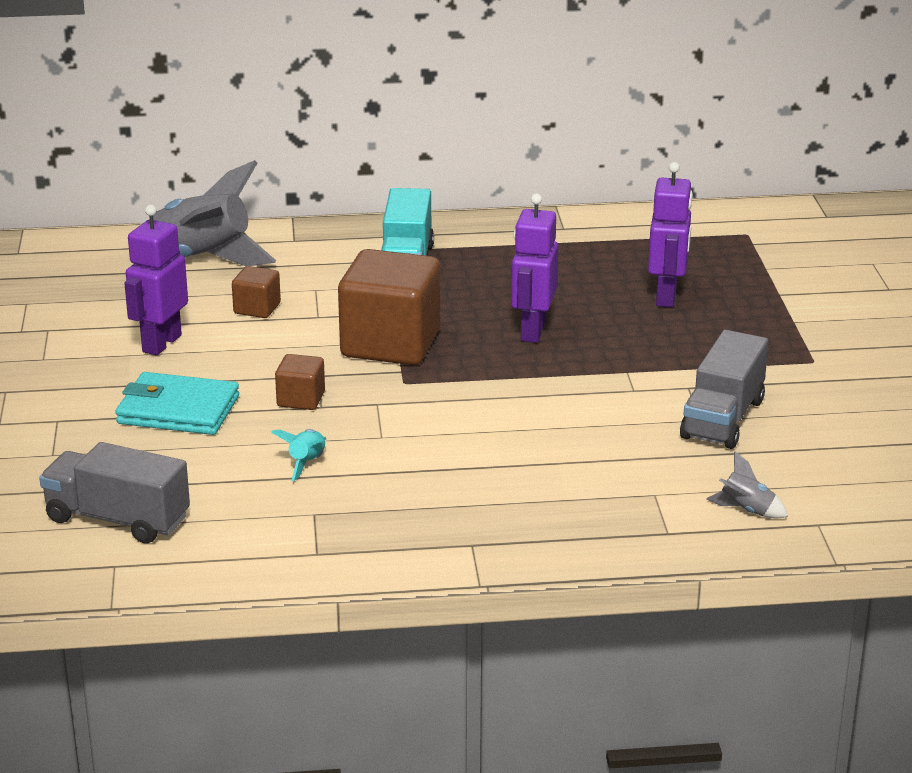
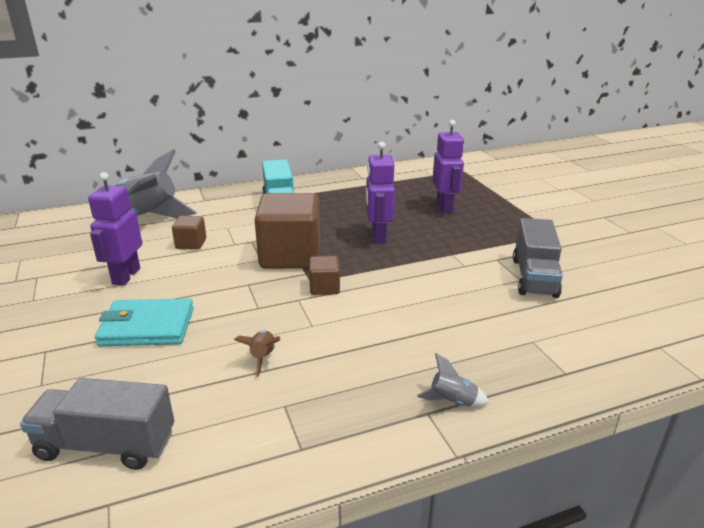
camera: 15 degrees left, 0 degrees up
(301, 399) = (241, 304): brown cube -> brown cube (324, 287)
(306, 463) = (262, 357): turquoise rocket -> brown rocket
(746, 510) = (604, 344): grey rocket -> grey rocket (452, 401)

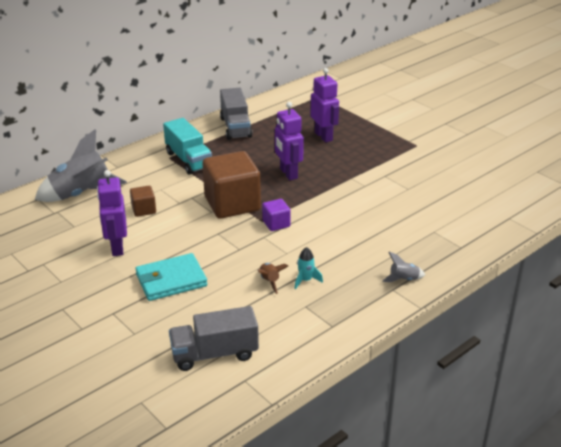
camera: 20 degrees left, 5 degrees up
(310, 368) = (305, 280): none -> turquoise rocket
(324, 287) = (276, 224): brown cube -> purple cube
(534, 277) = (416, 185): grey truck -> grey truck (235, 127)

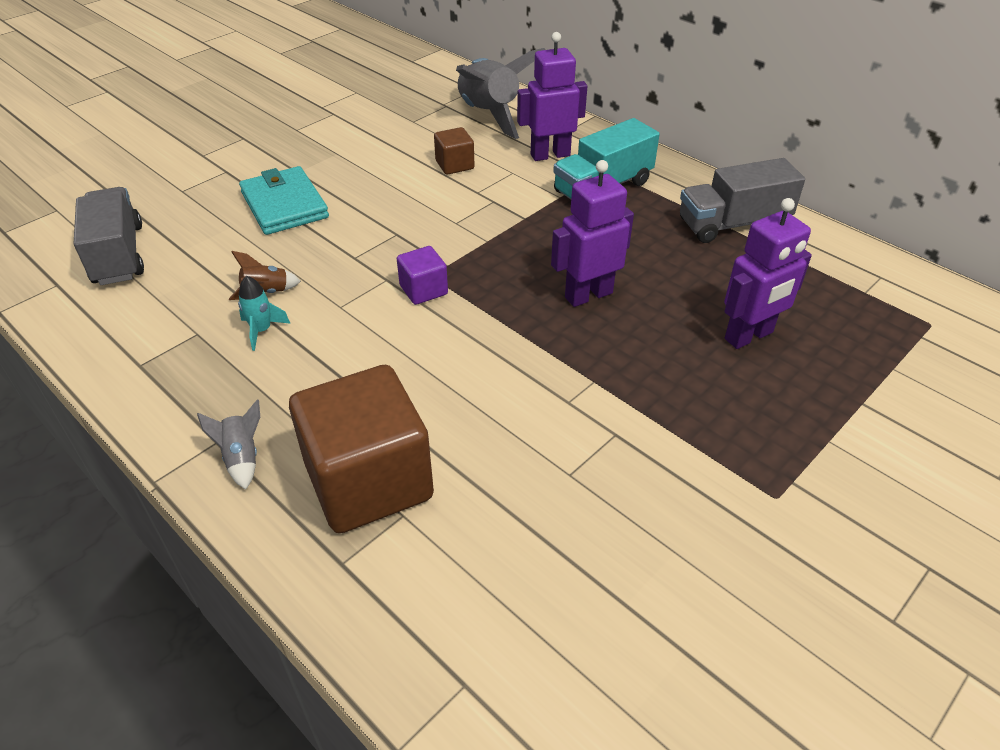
camera: 85 degrees right, 10 degrees up
(117, 247) = (363, 156): purple robot -> purple robot (550, 155)
(232, 204) = (479, 240): brown cube -> brown cube (369, 481)

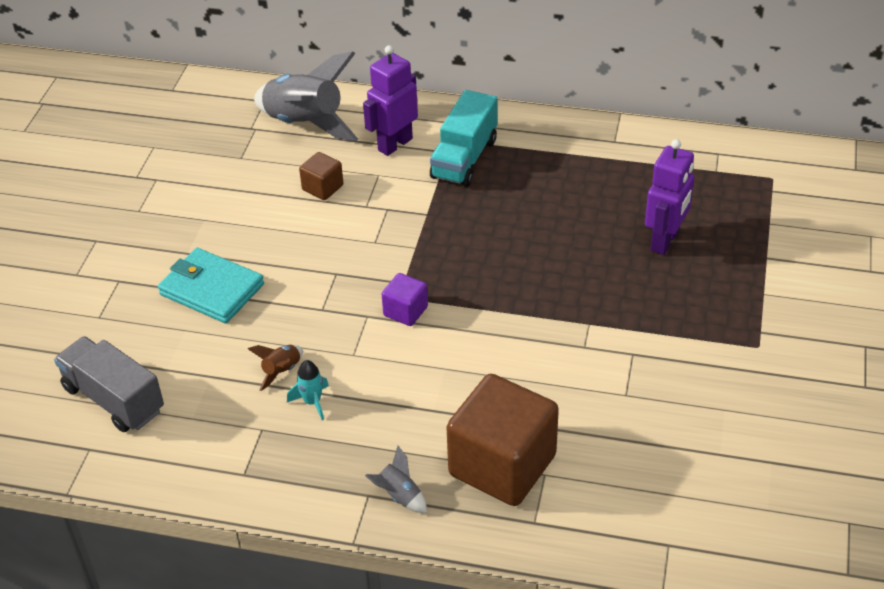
camera: 30 degrees left, 0 degrees up
(588, 295) = (531, 259): purple robot -> none
(733, 224) = (588, 151): grey truck -> none

